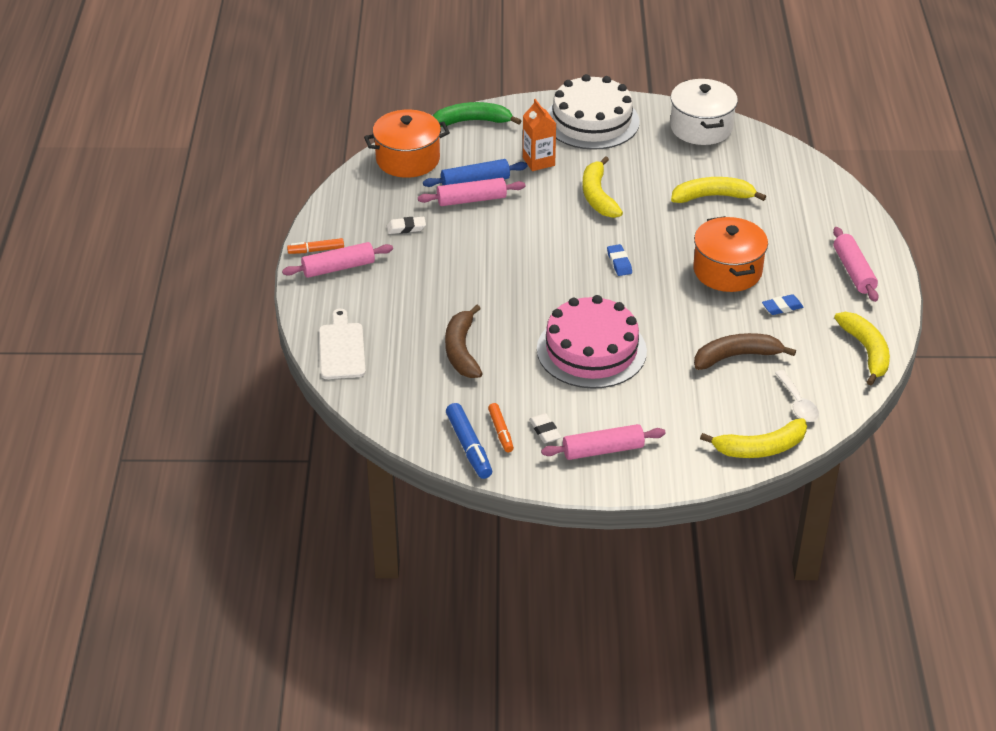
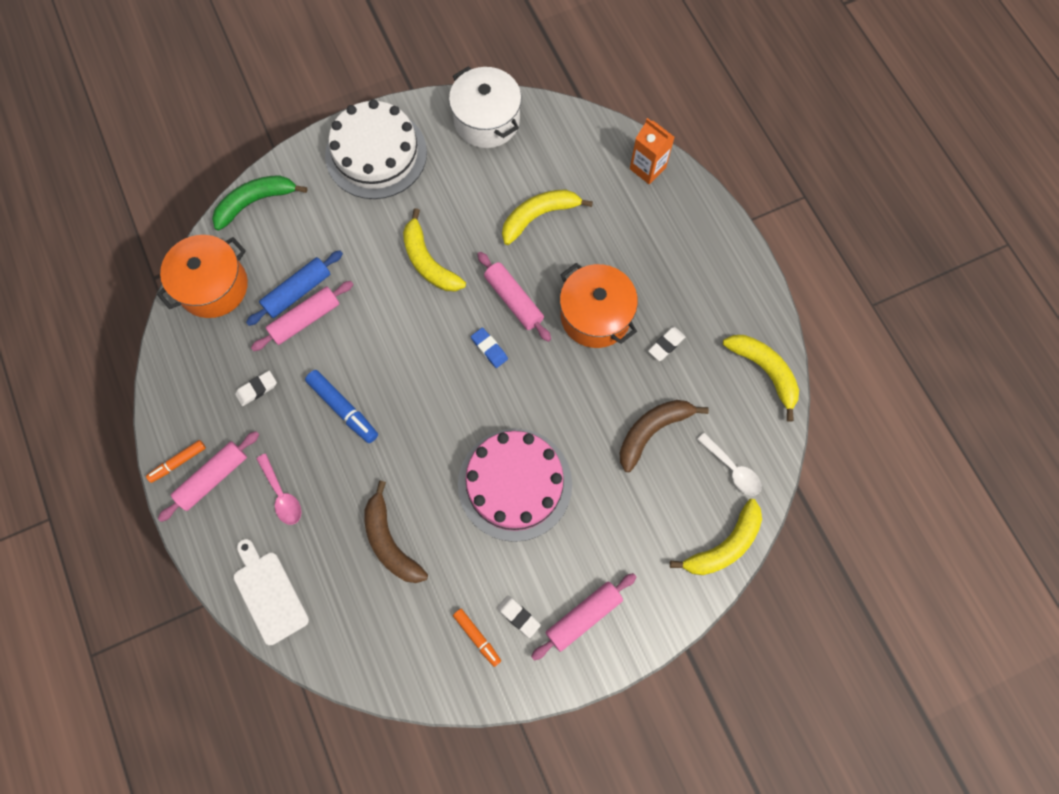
camera: 25 degrees left, 30 degrees up
(388, 295) = (282, 495): none -> pink spoon
(469, 446) = (456, 673): blue marker -> blue marker (343, 408)
(538, 161) = (348, 235): orange carton -> orange carton (647, 168)
(782, 307) = (666, 345): blue eraser -> white eraser
(853, 271) = (710, 266): pink rolling pin -> pink rolling pin (514, 300)

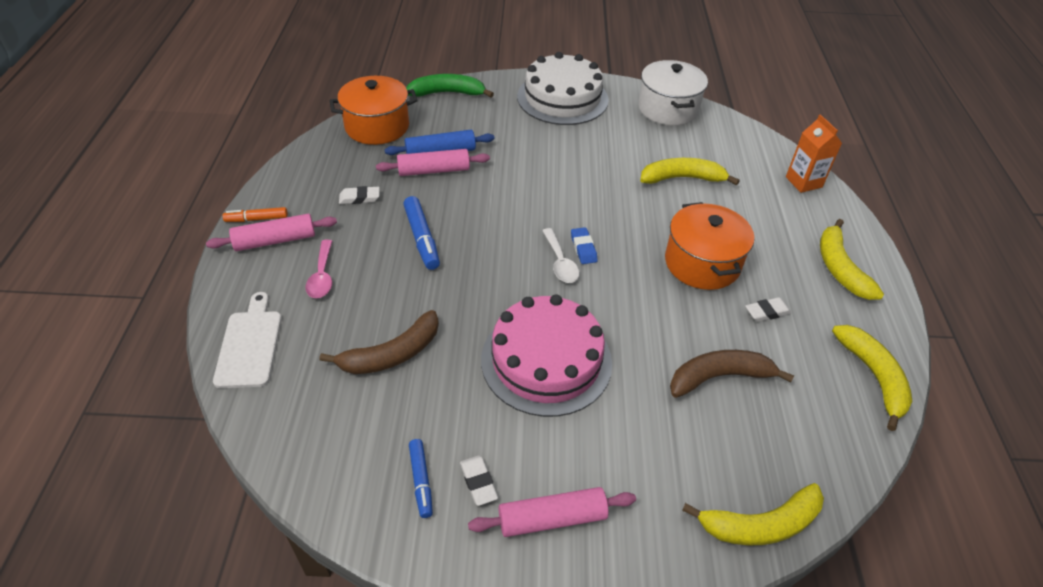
camera: 25 degrees right, 25 degrees down
(390, 542) = (392, 354): brown banana -> brown banana turned 120 degrees counterclockwise
(428, 262) = (564, 172): yellow banana -> yellow banana (840, 268)
(477, 637) = (421, 480): orange marker -> blue marker
(514, 300) = (627, 224): pink rolling pin -> none
(732, 469) = (801, 451): white spoon -> white spoon (560, 262)

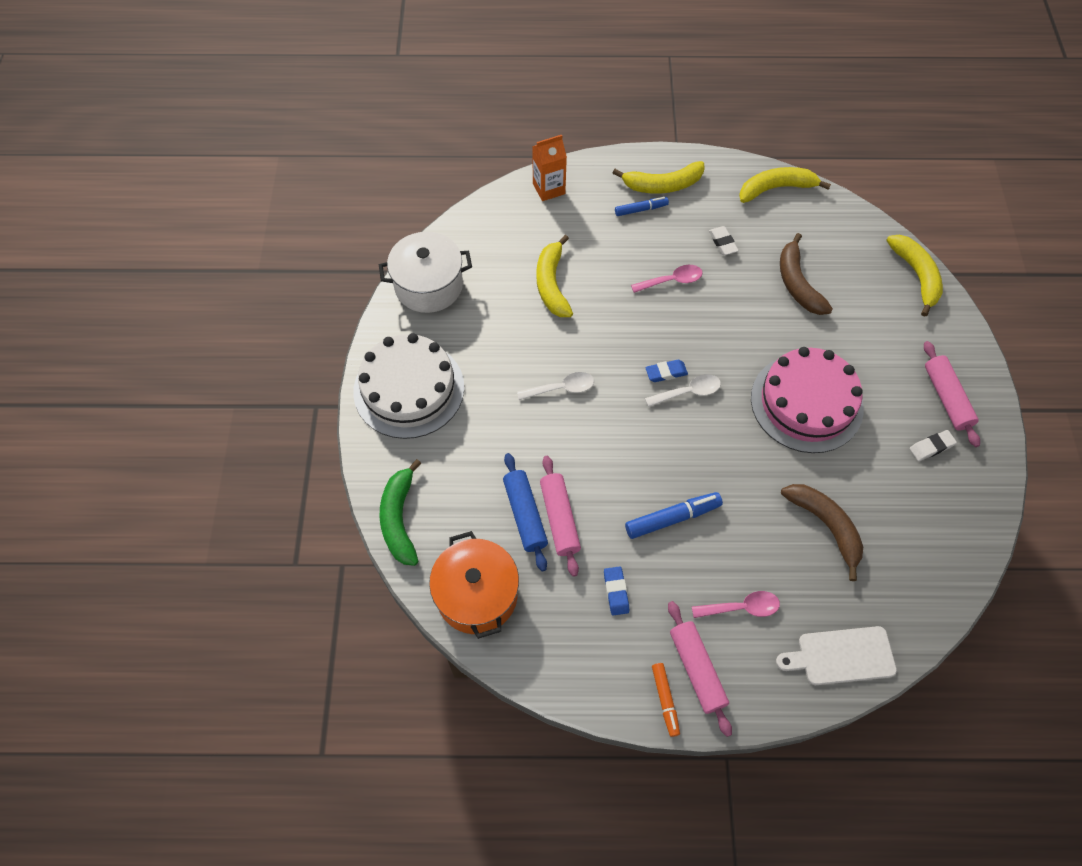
camera: 90 degrees left, 15 degrees up
(359, 198) = (616, 592): white eraser -> blue eraser
(421, 480) = (940, 487): blue marker -> blue marker (641, 209)
(564, 178) = (561, 388): none -> white spoon
(702, 263) = (671, 281): orange pot -> pink spoon

